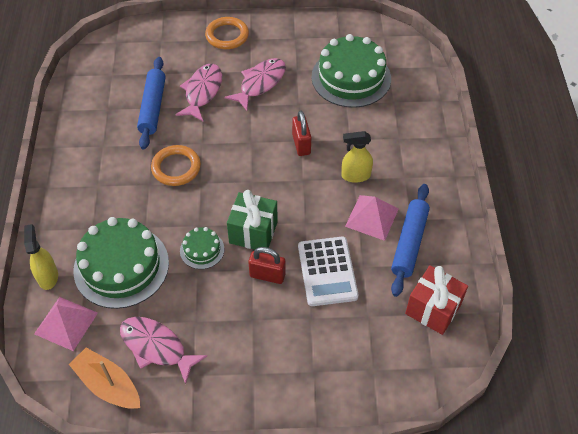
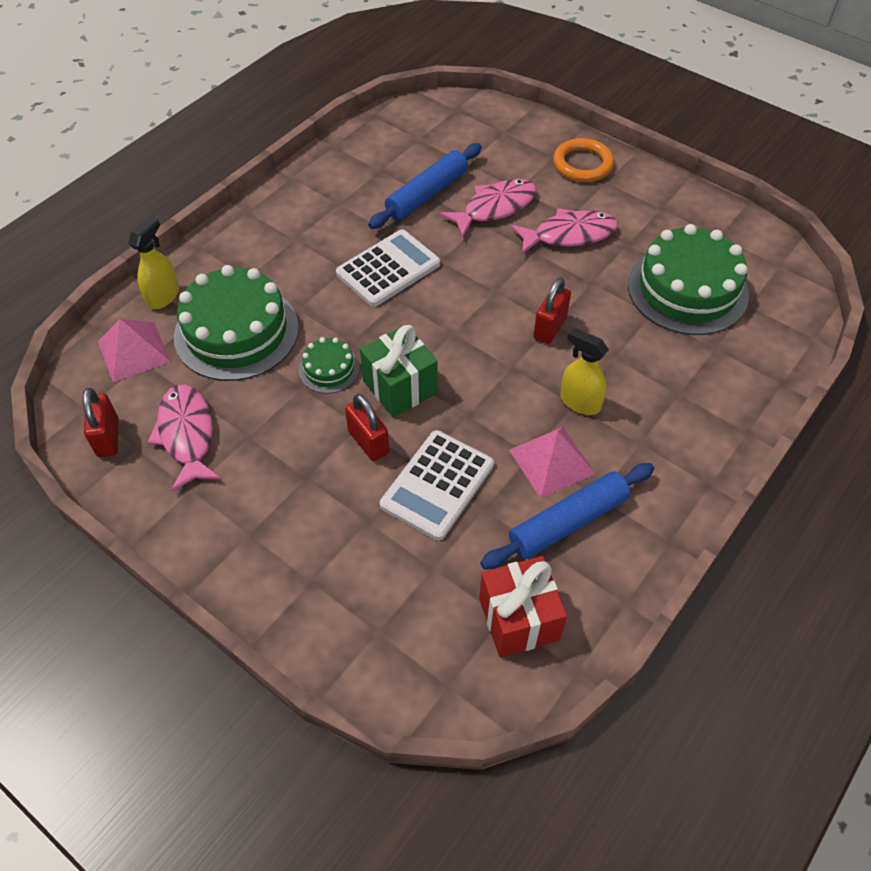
camera: 40 degrees right, 0 degrees up
(108, 385) = (108, 438): orange boat -> red padlock
(176, 168) = (388, 269): orange ring -> white calculator

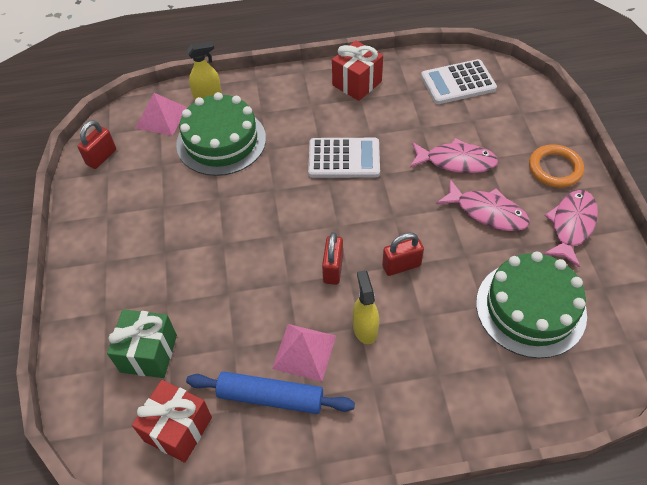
camera: 45 degrees right, 0 degrees up
(187, 434) = (136, 182): pink fish -> pink fish (571, 225)
(318, 191) = (357, 83): none -> red gift
(329, 369) = (244, 197): green cake -> none
(368, 442) = (217, 257): red padlock -> red padlock (333, 269)
(400, 387) = (270, 237): green gift -> green gift (149, 353)
(427, 194) = (421, 125): blue rolling pin -> none
(437, 485) = (224, 312): white calculator -> white calculator (458, 82)

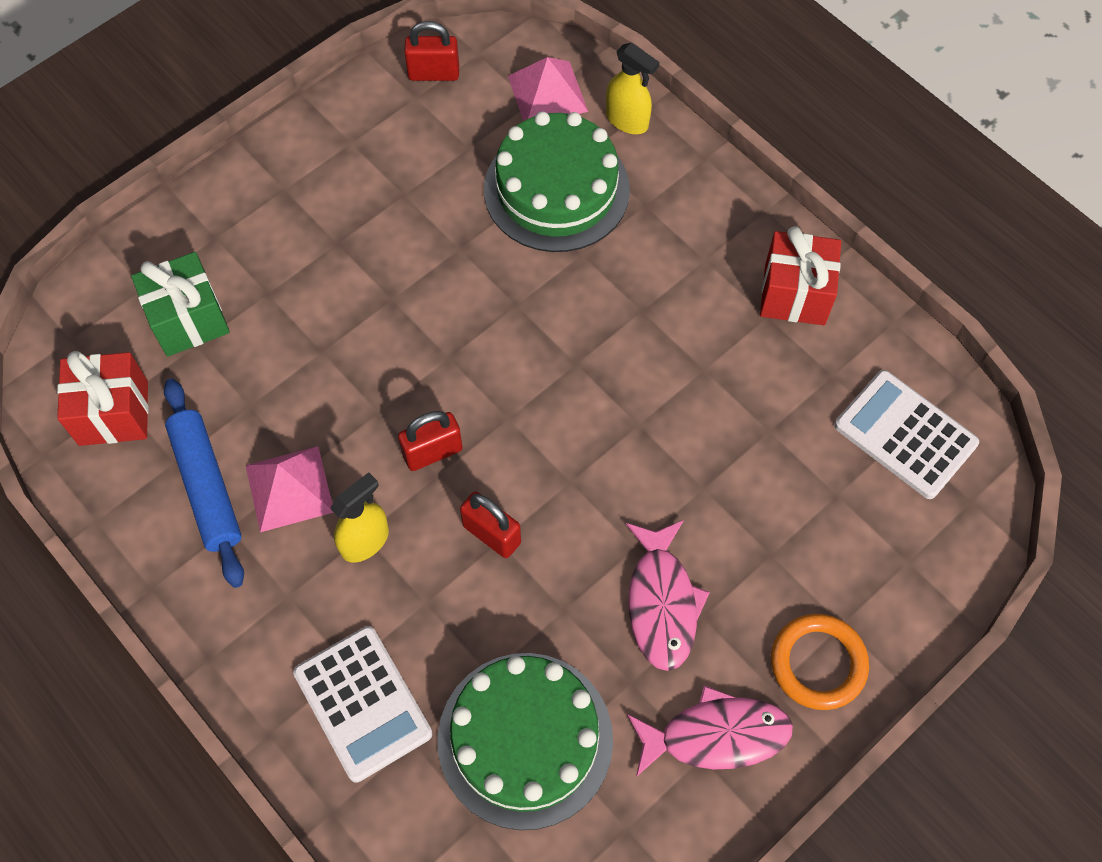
camera: 55 degrees right, 10 degrees up
(344, 159) = (632, 359): white calculator -> white calculator (362, 703)
(456, 161) = (733, 513): pink fish -> none

